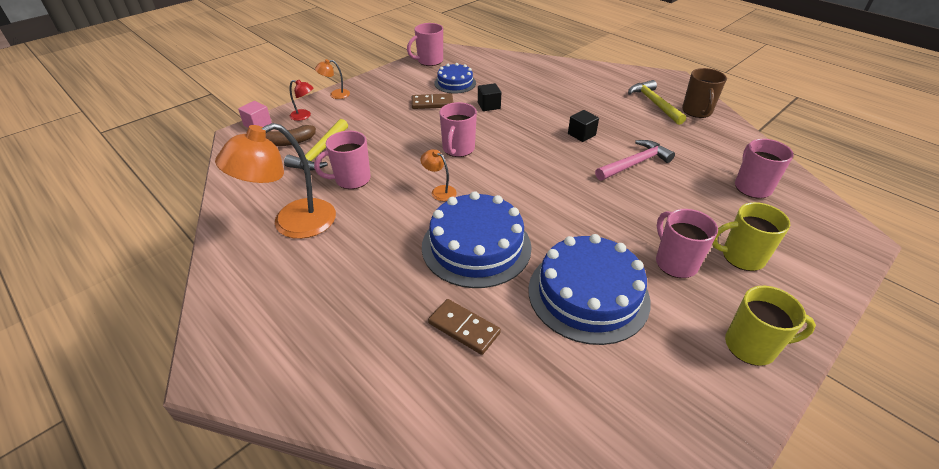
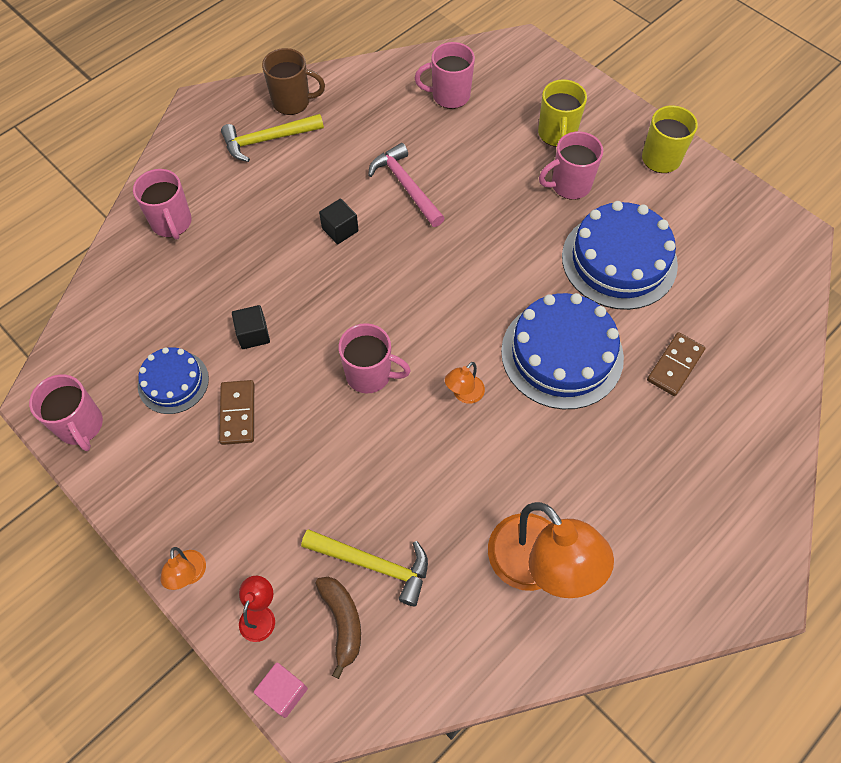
camera: 90 degrees left, 20 degrees up
(351, 179) = (441, 507): pink mug -> pink mug (172, 223)

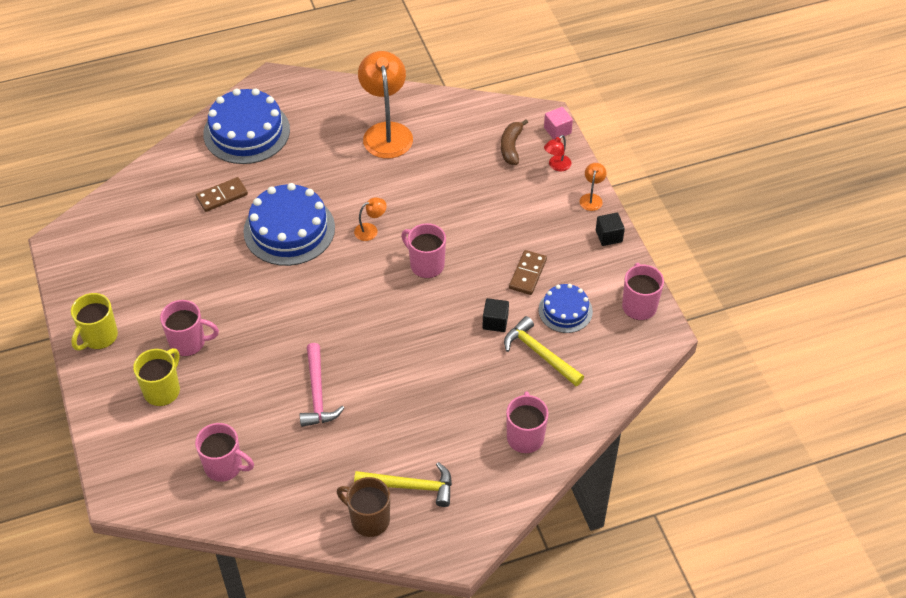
camera: 155 degrees left, 10 degrees down
(340, 230) = (391, 377): black cube -> black cube (609, 236)
(374, 565) = (480, 165): yellow hammer -> yellow hammer (540, 353)
(619, 260) = (200, 273): blue cake -> blue cake (246, 132)

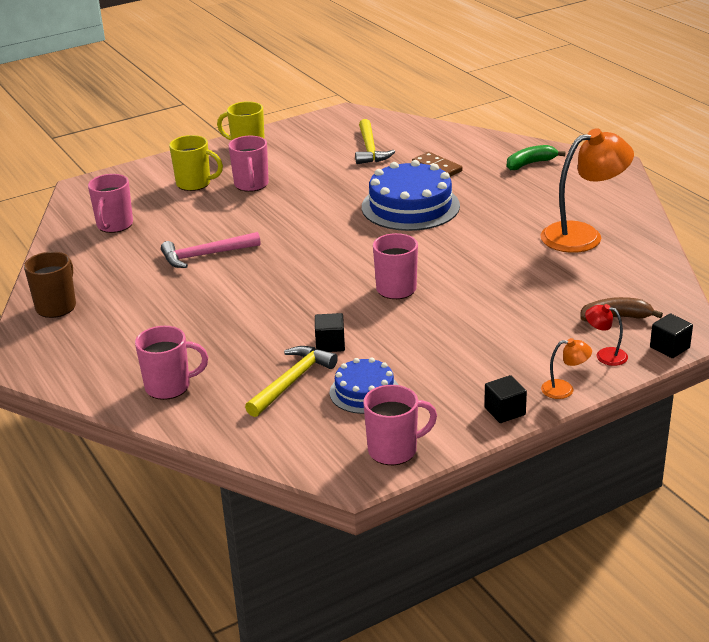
camera: 80 degrees right, 20 degrees down
(246, 132) = (530, 164): blue cake -> green banana
(370, 230) = (431, 249): orange lamp -> none
(411, 486) = (97, 324): yellow hammer -> yellow hammer (369, 149)
(527, 274) = (412, 357): brown domino -> none
(557, 130) = (669, 347): pink cube -> black cube

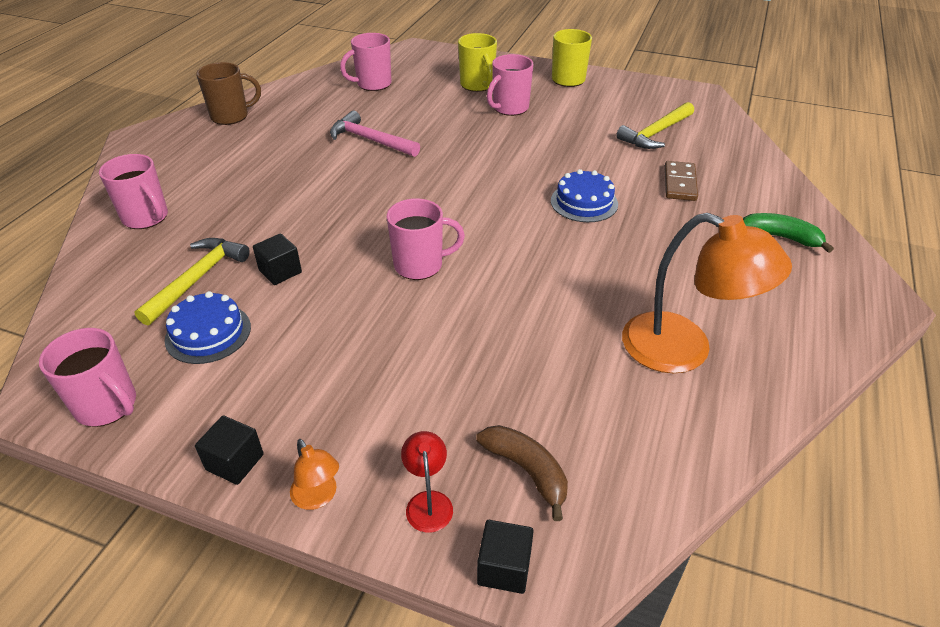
camera: 50 degrees right, 10 degrees up
(292, 381) = (198, 279): yellow hammer -> yellow hammer turned 60 degrees counterclockwise
(410, 206) = (584, 202): blue cake -> blue cake, size x0.57

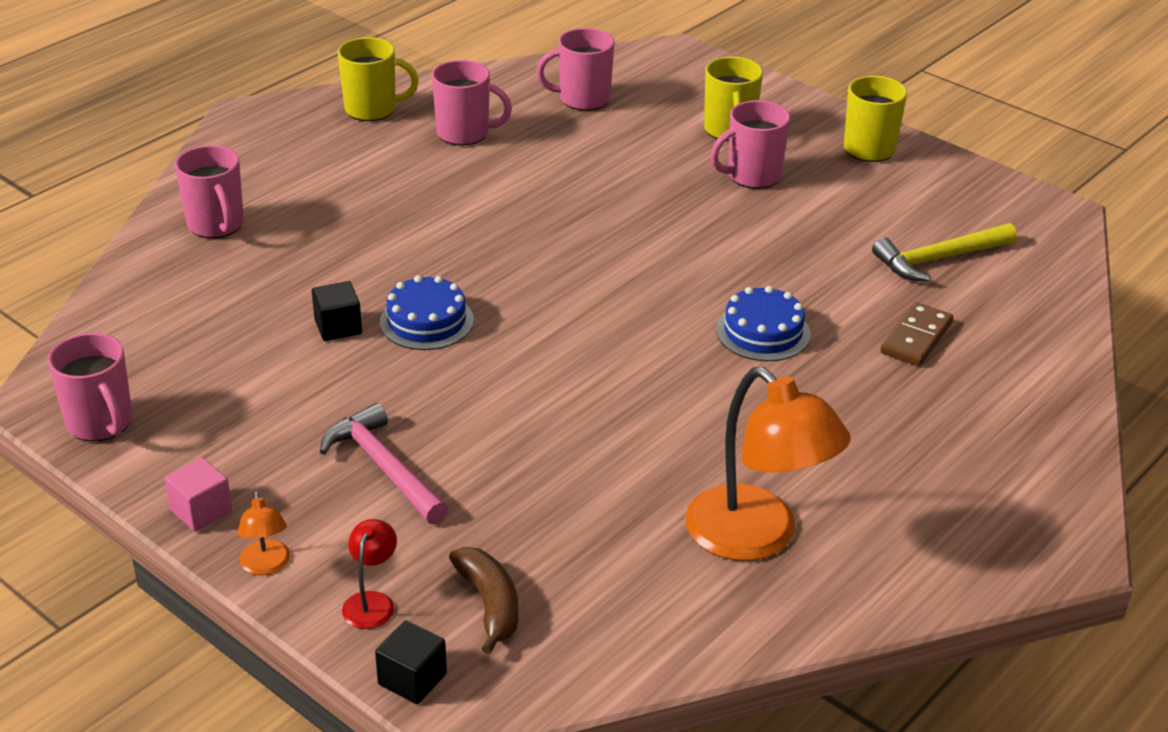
camera: 20 degrees right, 5 degrees down
(198, 279) = (243, 313): yellow hammer -> none
(208, 333) = (229, 376): blue cake -> blue cake (426, 321)
(231, 116) = (372, 109): brown mug -> yellow mug
(235, 462) = (201, 511): black cube -> pink cube
(370, 140) = (534, 182): pink hammer -> pink hammer (384, 467)
(420, 265) = (503, 360): pink mug -> pink mug (465, 133)
(781, 237) = (999, 442): green banana -> none

